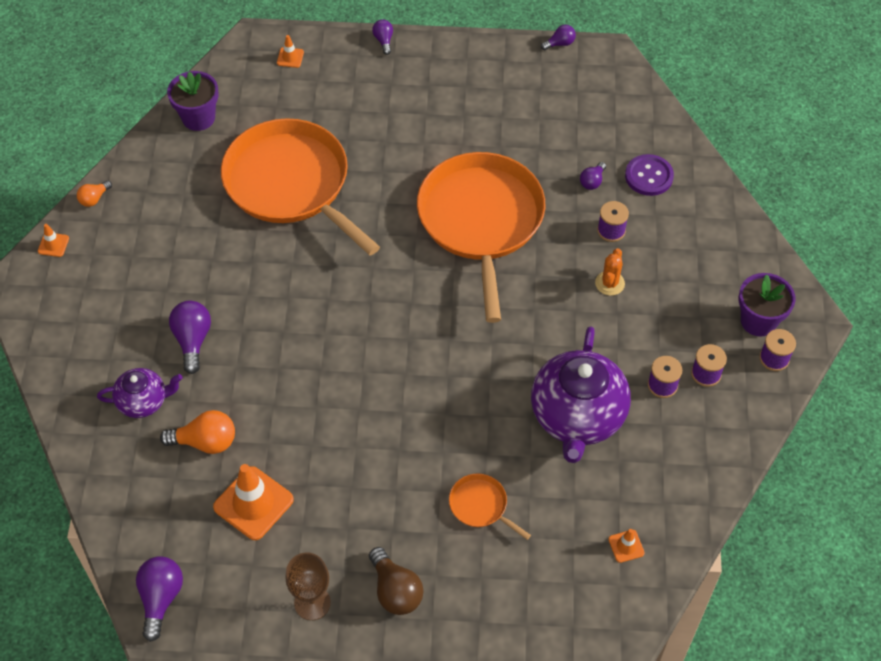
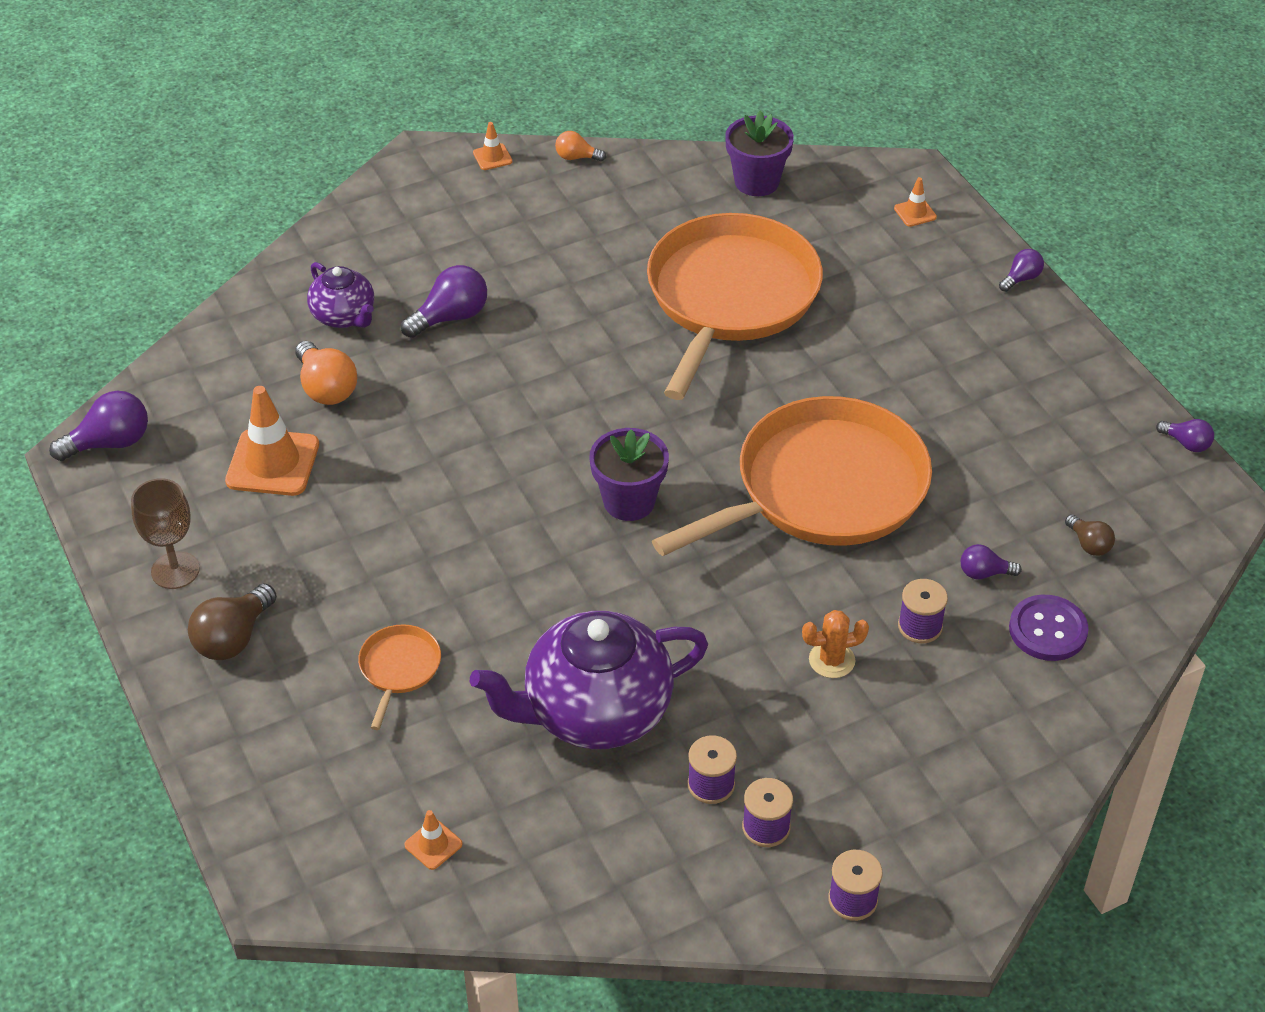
camera: 60 degrees right, 10 degrees down
(602, 125) = (1089, 544): none -> brown light bulb
(758, 321) = (903, 855): purple flower pot -> purple flower pot (629, 501)

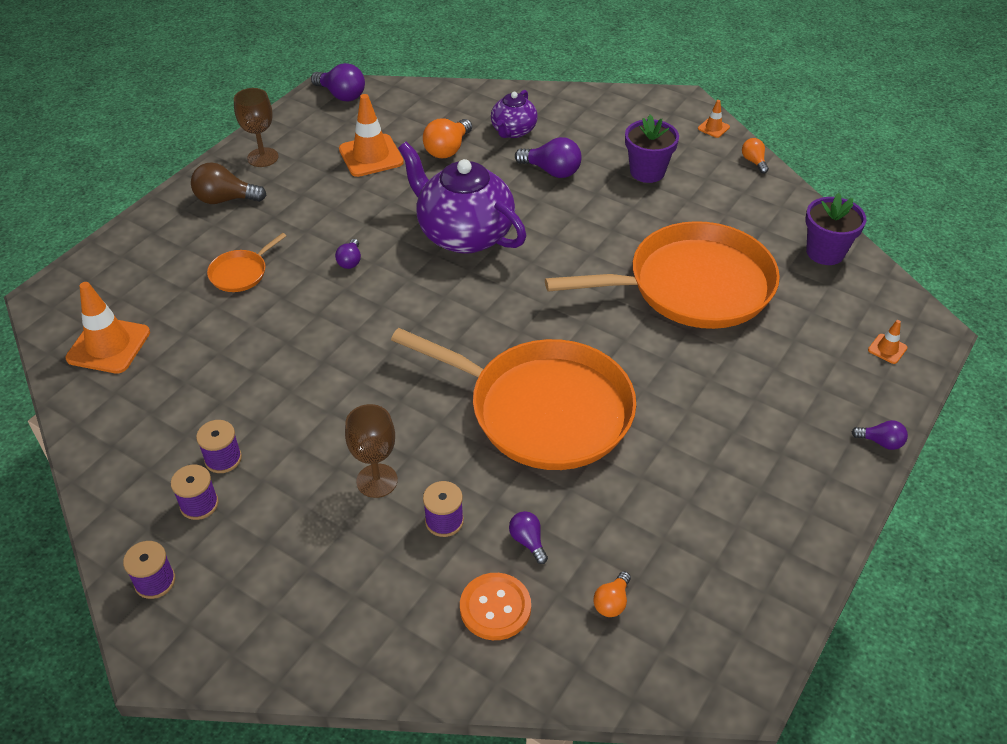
camera: 60 degrees right, 0 degrees up
(399, 668) = (241, 273): orange pan -> orange pan turned 150 degrees clockwise
(433, 844) = (108, 345): orange traffic cone -> orange traffic cone, size x2.11
(595, 712) = (255, 374): purple teapot -> purple teapot (464, 234)
(629, 501) = (453, 315): purple flower pot -> purple flower pot (647, 172)
(832, 660) = (377, 481): orange cactus -> brown goblet
(1047, 630) = (495, 608): purple button -> orange button
(1089, 544) = (612, 602): brown light bulb -> orange light bulb
(1186, 443) = (790, 633): purple light bulb -> purple light bulb (350, 261)

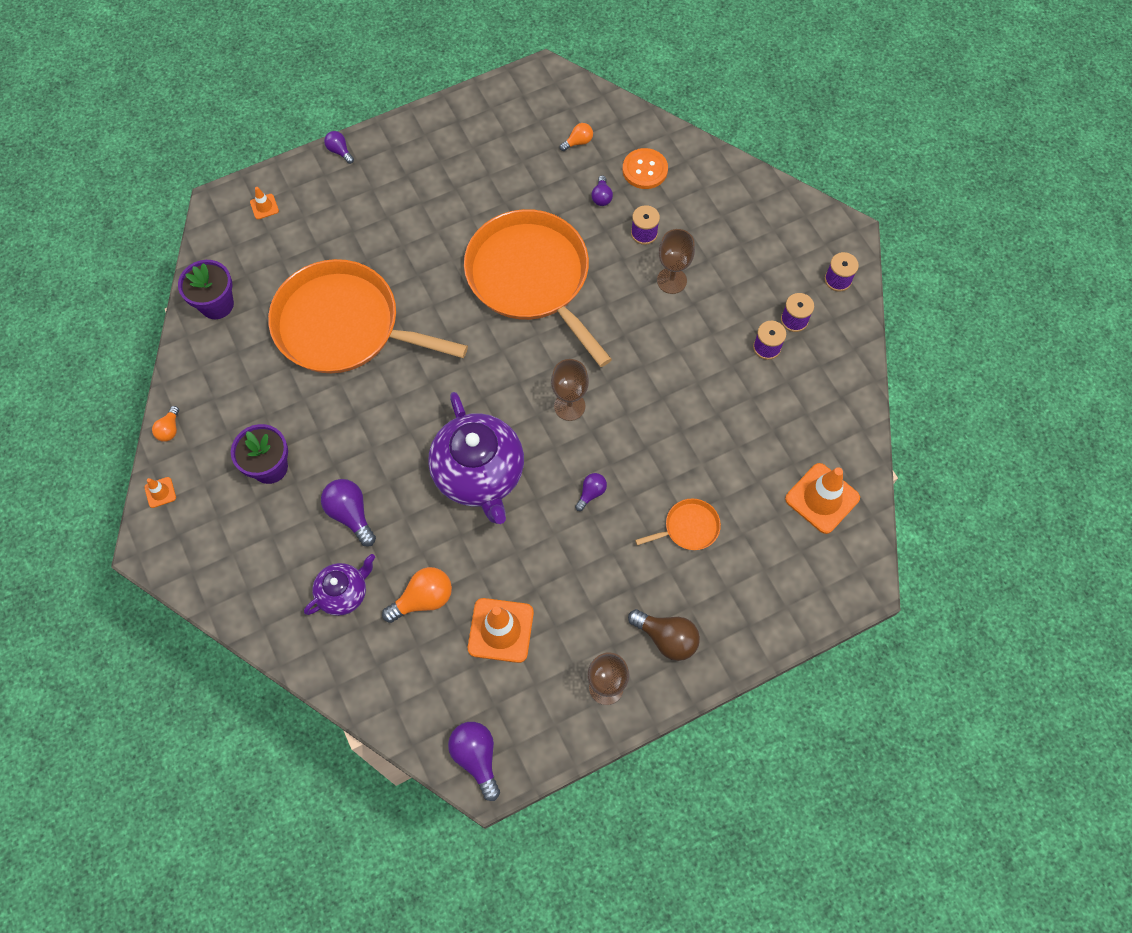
camera: 150 degrees left, 20 degrees up
(416, 315) = (569, 406): none -> brown goblet

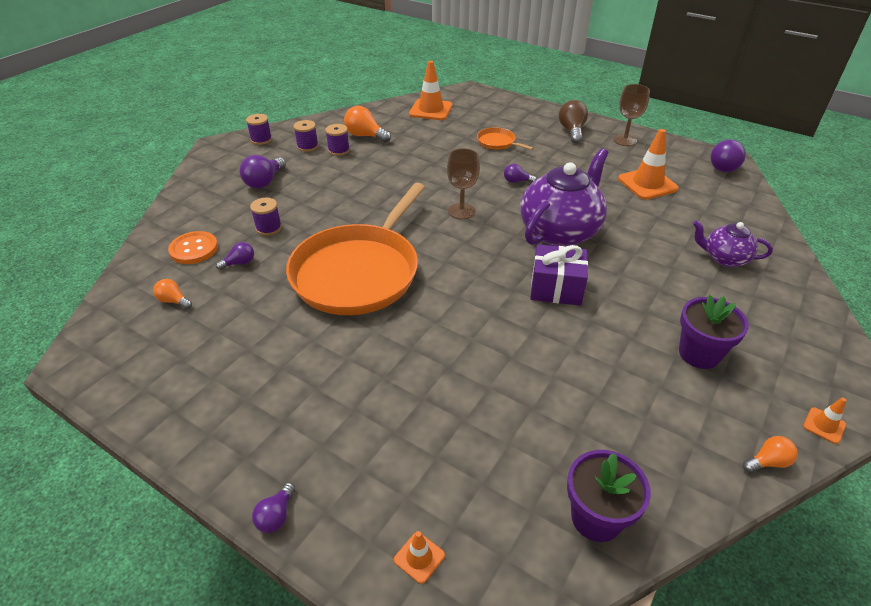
camera: 120 degrees left, 25 degrees down
(344, 326) = (514, 376): orange pan -> none
(350, 514) = (669, 282): purple light bulb -> purple light bulb (264, 182)
(408, 416) = (556, 288): none -> purple gift
(423, 599) = (674, 221): orange light bulb -> orange light bulb (365, 136)
(671, 280) = (309, 201): brown goblet -> none

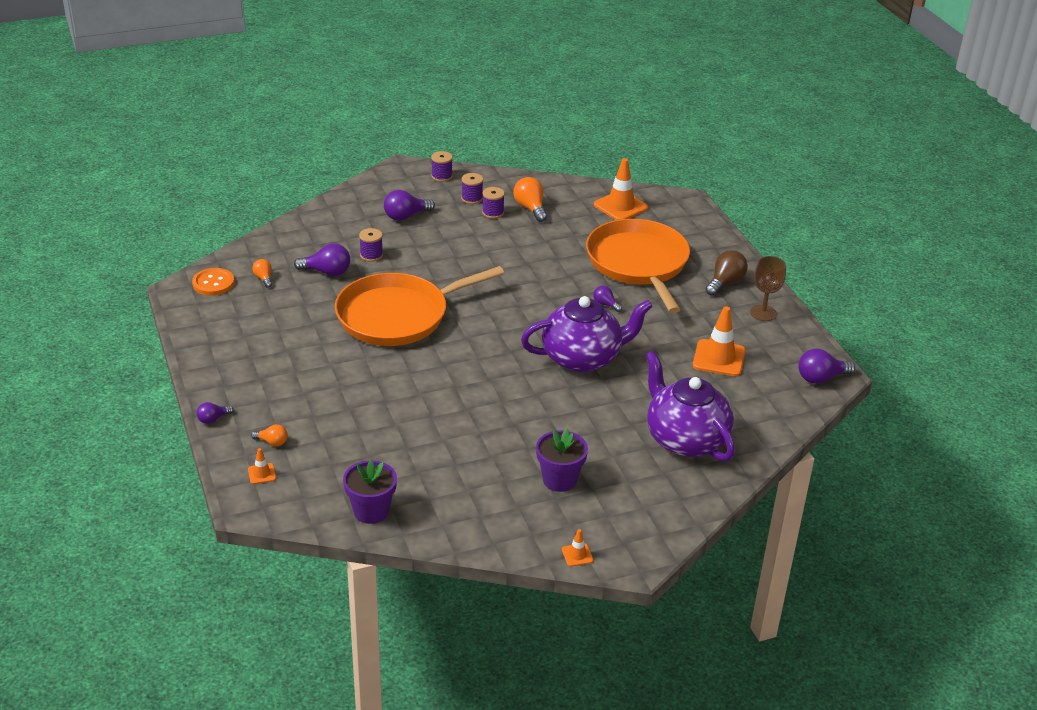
camera: 35 degrees right, 5 degrees down
(194, 249) = (307, 248): orange button -> orange button (213, 283)
(239, 263) = (327, 272): purple light bulb -> purple light bulb, size x1.73
(461, 211) = (526, 307): brown goblet -> none
(497, 142) = (638, 264): orange pan -> orange pan, size x2.49
(556, 288) = (521, 393): purple gift -> none
(724, 258) = (685, 440): purple teapot -> purple teapot, size x1.86
(768, 462) = (509, 547): orange light bulb -> orange light bulb (272, 442)

